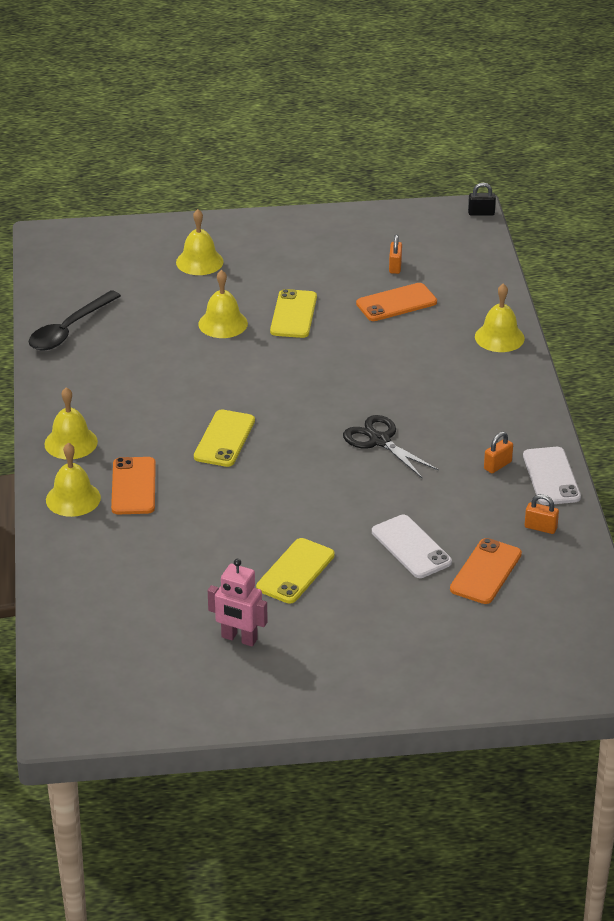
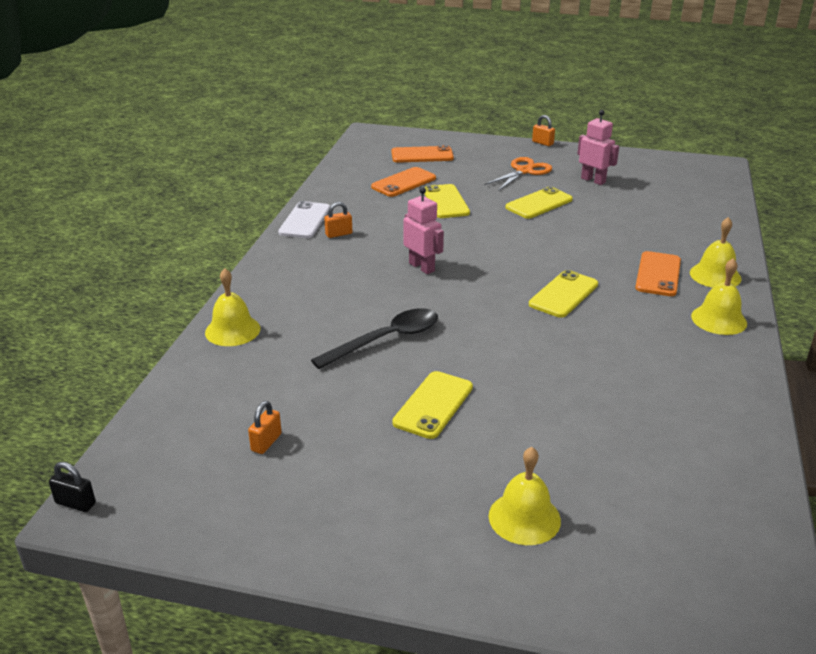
camera: 160 degrees left, 5 degrees down
(69, 330) = (725, 448): black spoon -> black spoon (386, 340)
(223, 323) = (524, 412): yellow bell -> none
(340, 637) = (524, 171): none -> orange scissors
(380, 441) = (422, 267): black scissors -> pink robot
(396, 303) = (305, 392): orange phone -> orange phone (422, 155)
(411, 547) = (446, 202): white phone -> yellow phone
(540, 528) = (344, 196): orange padlock -> orange padlock (542, 143)

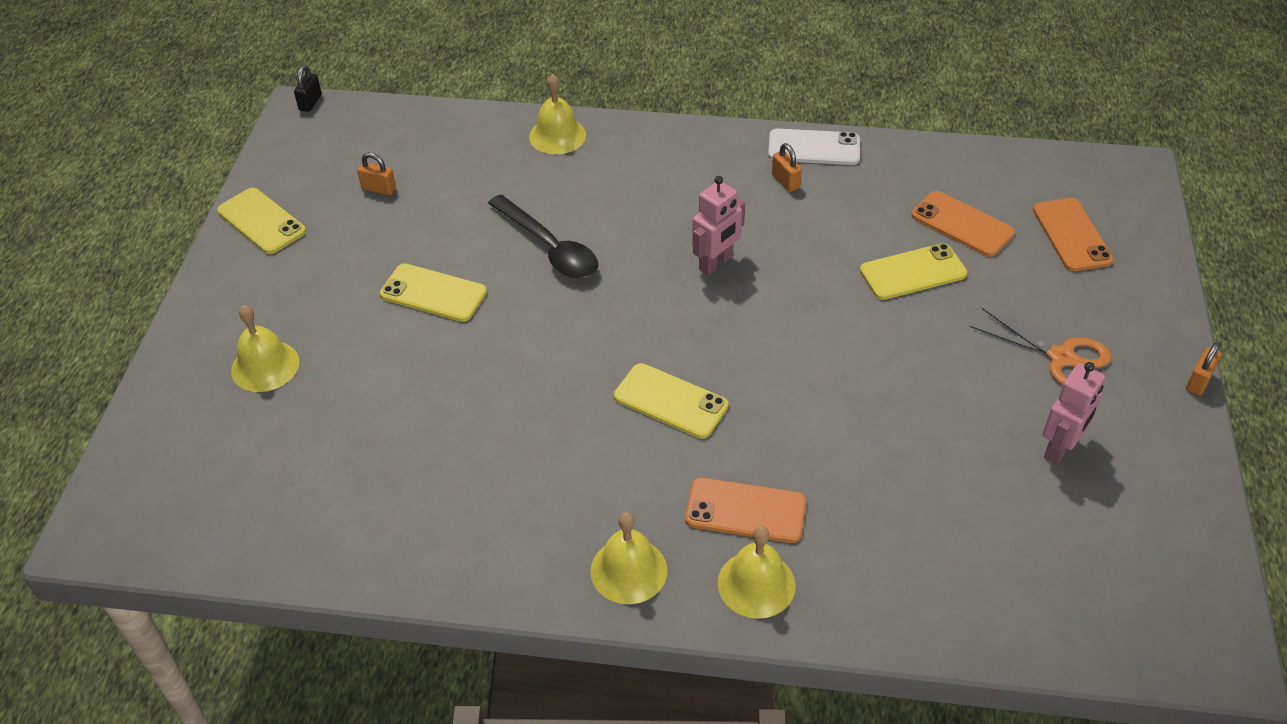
camera: 85 degrees right, 15 degrees up
(539, 203) = (942, 376): yellow phone -> yellow phone (261, 221)

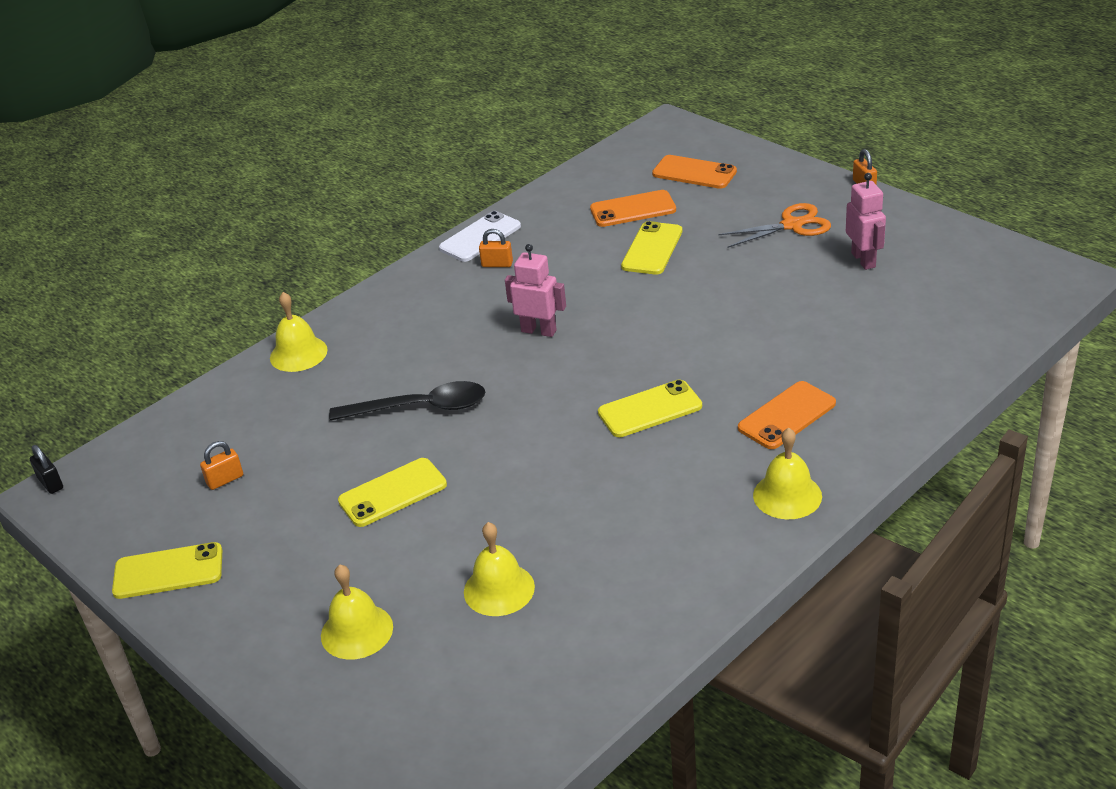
camera: 50 degrees left, 10 degrees down
(716, 263) = (539, 331): pink robot -> pink robot turned 60 degrees counterclockwise
(756, 584) = (854, 438): yellow bell -> yellow bell (499, 589)

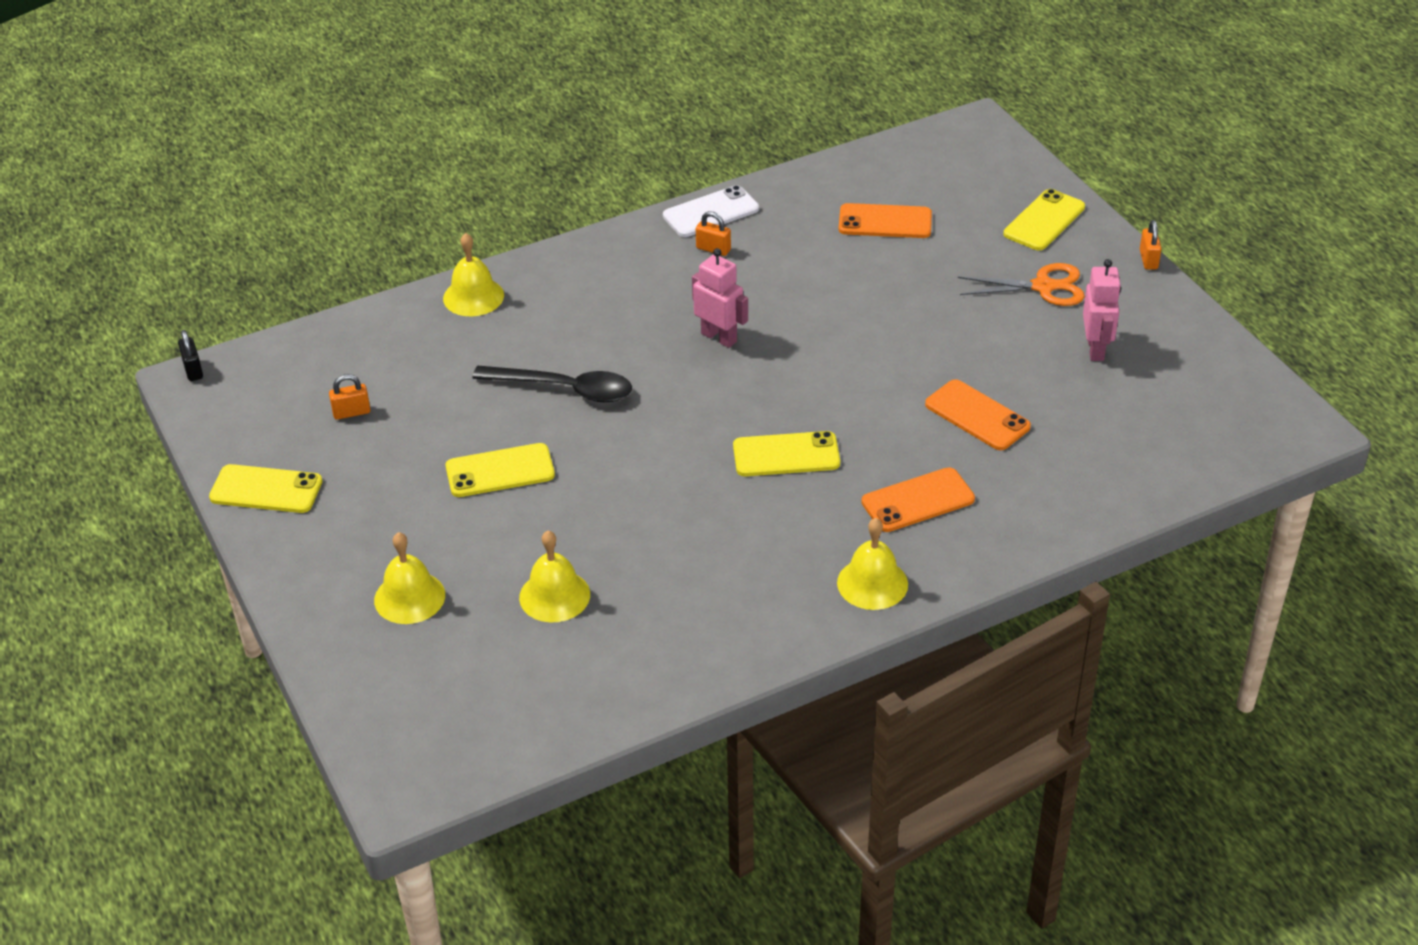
camera: 15 degrees right, 5 degrees up
(652, 249) = (881, 275): yellow phone -> yellow phone (1044, 221)
(694, 173) = (973, 194): orange phone -> orange phone (977, 416)

